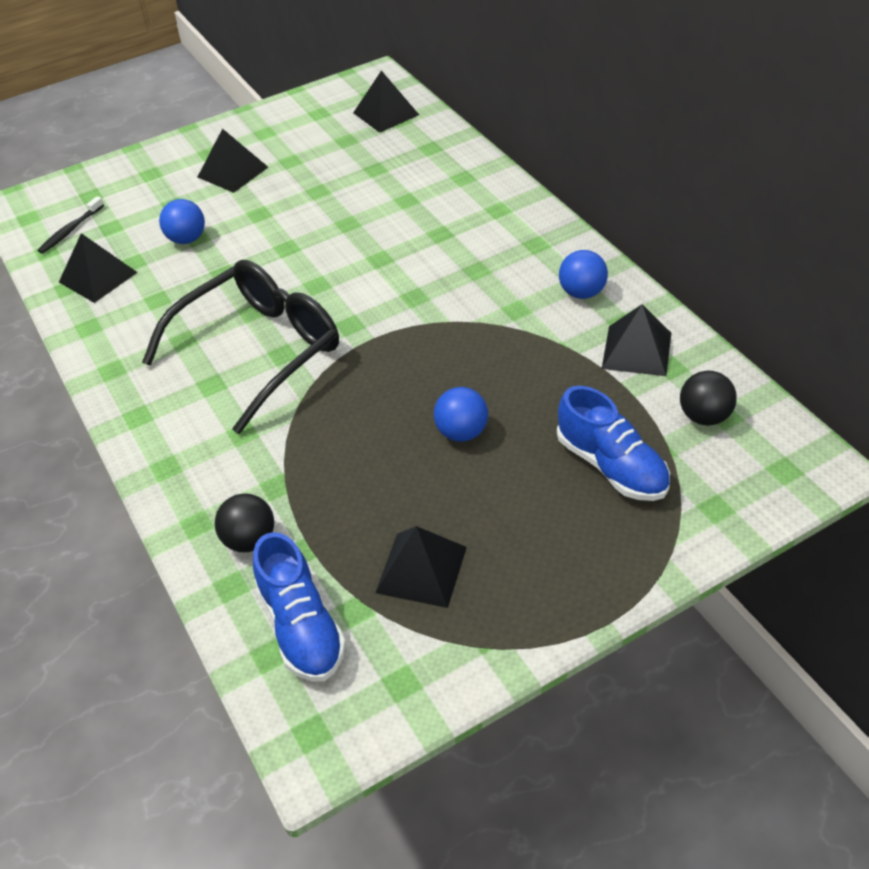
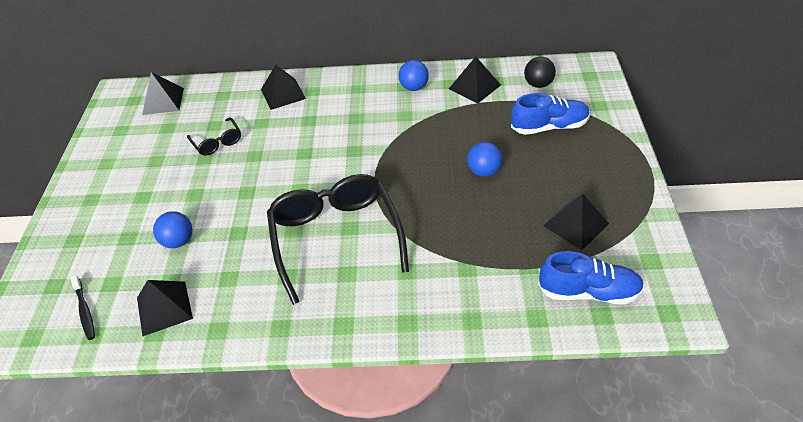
camera: 60 degrees left, 0 degrees up
(232, 172) = (130, 193): black pyramid -> black pyramid (283, 94)
(250, 540) = (504, 296): black ball -> none
(349, 186) = (217, 142): none -> black glasses

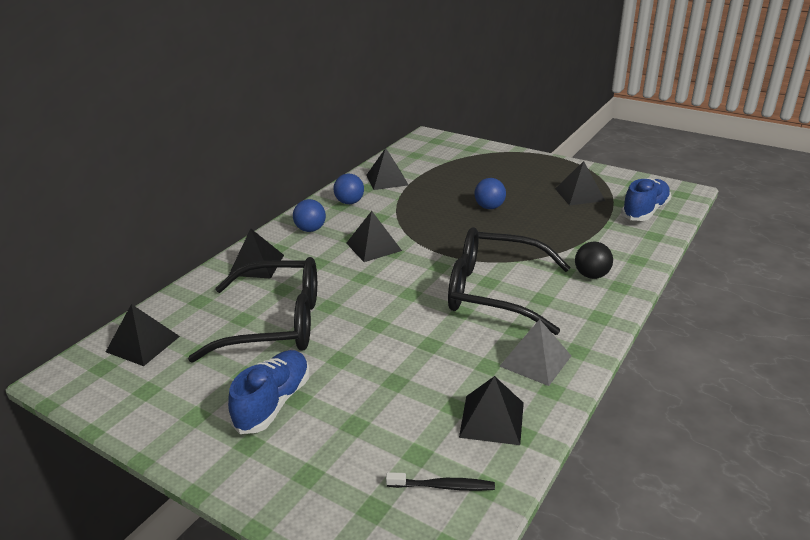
camera: 60 degrees left, 15 degrees down
(178, 241) = (401, 387): blue ball -> blue ball (310, 229)
(217, 142) = (274, 323): black glasses -> black glasses, size x2.20
(250, 305) = (535, 361): none -> grey pyramid
(353, 136) = (373, 246): none -> black pyramid
(538, 84) = (420, 158): black ball -> black ball (591, 275)
(549, 127) = (471, 170): blue shoe -> blue shoe (274, 402)

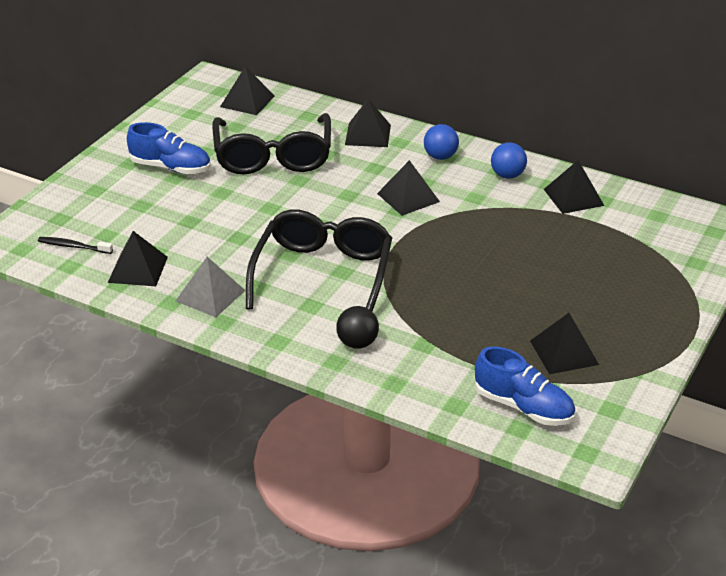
camera: 85 degrees right, 5 degrees up
(443, 486) = (73, 246): black toothbrush -> black toothbrush turned 105 degrees clockwise
(489, 207) = (512, 275): blue ball -> none

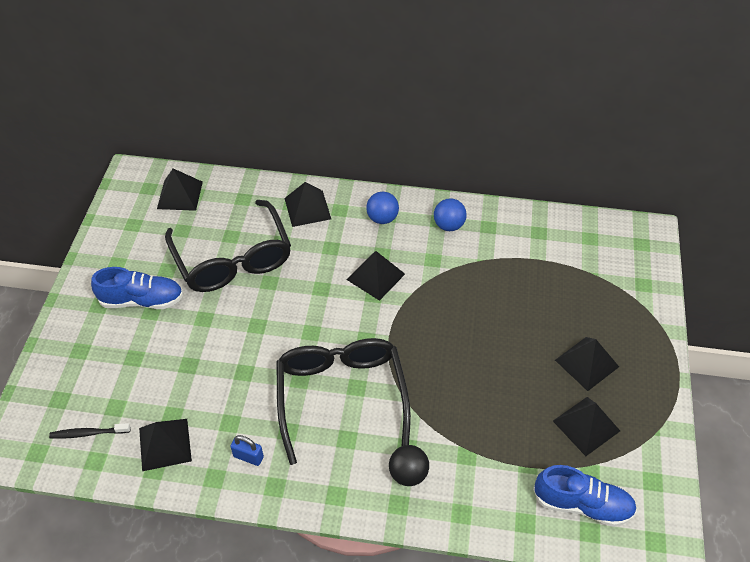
camera: 20 degrees left, 15 degrees up
(210, 295) = (248, 456): grey pyramid -> blue padlock
(573, 197) = (514, 236): black pyramid -> black pyramid (586, 363)

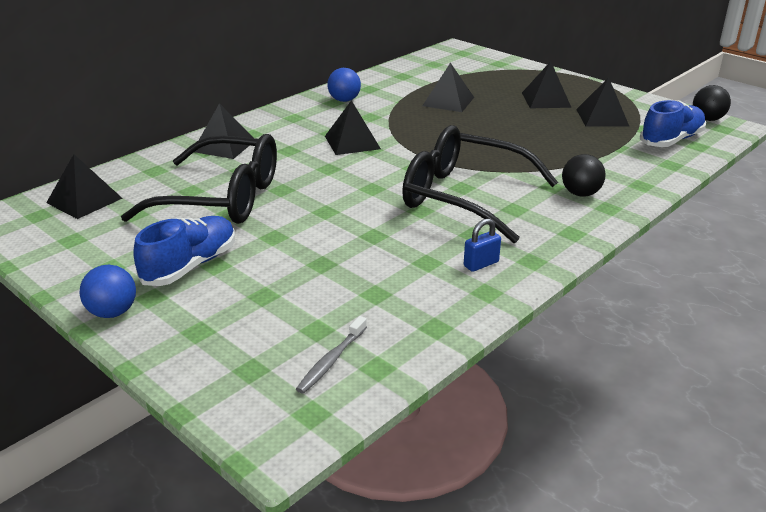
camera: 55 degrees left, 20 degrees down
(88, 433) = (331, 361): black toothbrush -> grey toothbrush
(165, 444) = (409, 310): black pyramid -> black pyramid (448, 101)
(382, 218) = (293, 120): blue ball -> blue ball (112, 312)
(668, 519) = (707, 119): none -> black ball

